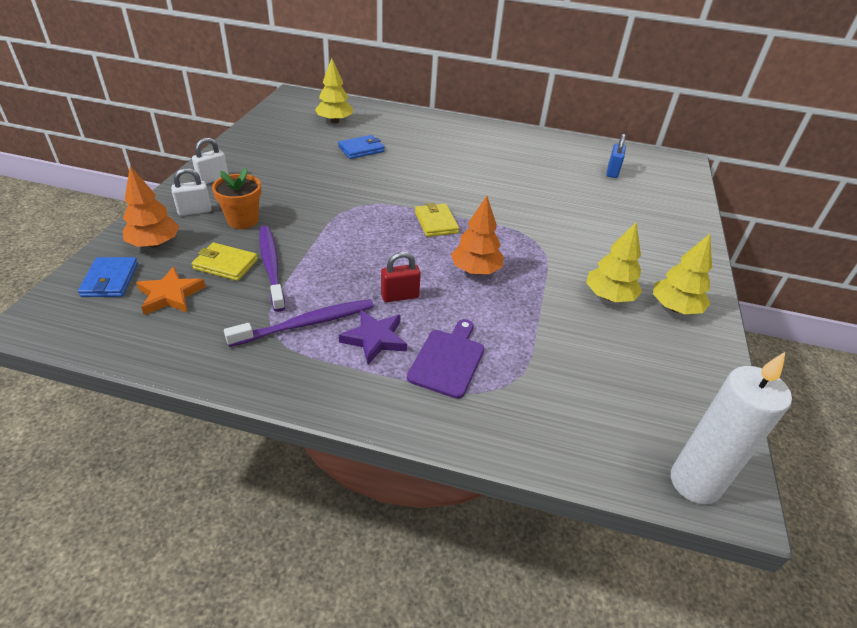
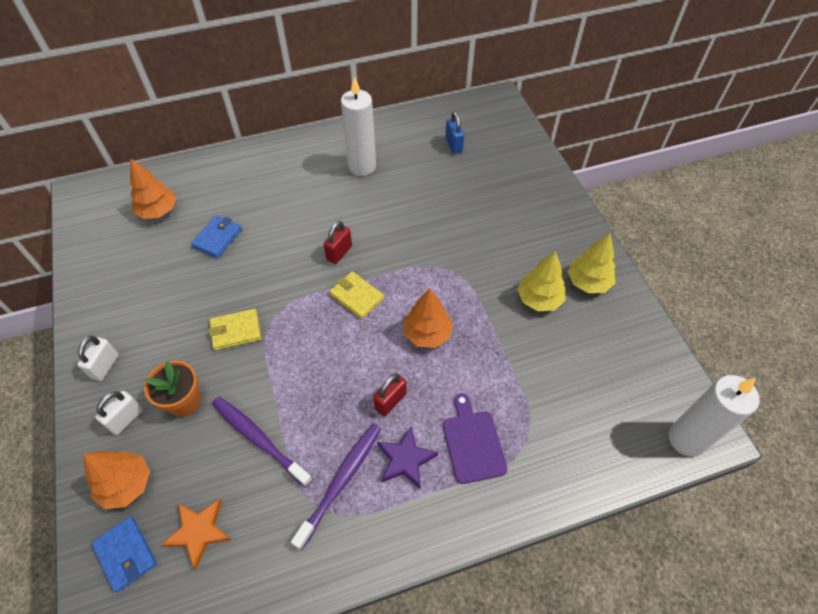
camera: 30 degrees left, 15 degrees up
(225, 264) = (216, 464): yellow wallet -> yellow wallet (236, 331)
(335, 121) = (158, 211): yellow tree -> orange tree
(447, 193) = (339, 253): none -> red padlock
(516, 155) = (362, 166): none -> white candle

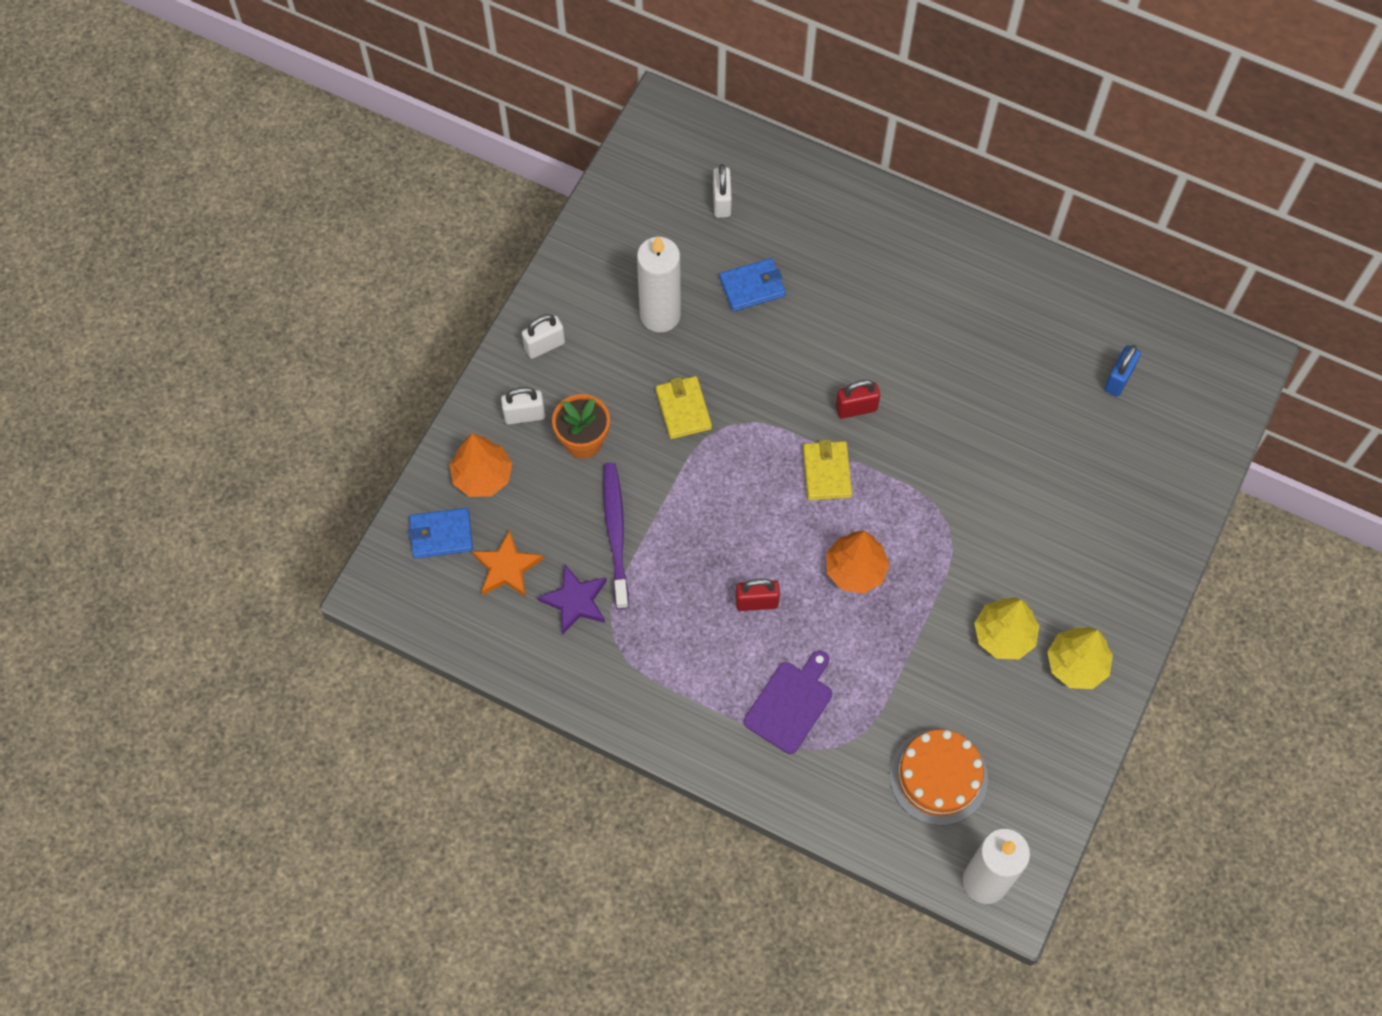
camera: 45 degrees right, 10 degrees up
(126, 554) = (441, 534): blue wallet -> blue wallet turned 75 degrees clockwise
(158, 211) = (721, 202): orange tree -> white padlock
(236, 331) = (683, 409): yellow wallet -> yellow wallet turned 45 degrees clockwise
(341, 481) = (650, 631): purple toothbrush -> none
(362, 166) = (983, 321): white candle -> white candle (660, 315)
(405, 460) = (719, 663): purple star -> purple star (575, 601)
(596, 404) = (938, 777): none -> orange cake

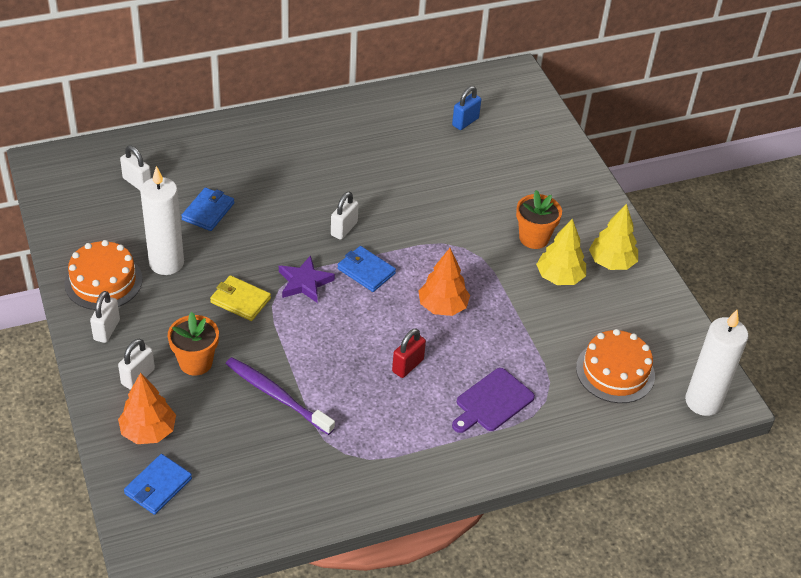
camera: 50 degrees left, 20 degrees down
(507, 568) = (227, 469): orange star -> none
(575, 601) = (296, 452): purple star -> purple star (304, 282)
(589, 291) = (103, 281): none -> orange cake
(790, 704) = (492, 402): purple cutting board -> purple cutting board turned 120 degrees counterclockwise
(826, 472) = (366, 271): yellow wallet -> blue wallet
(856, 408) = (344, 229): red padlock -> white padlock
(1029, 572) = (534, 238): none -> orange flower pot
(1118, 379) = (465, 122): blue padlock -> blue padlock turned 60 degrees clockwise

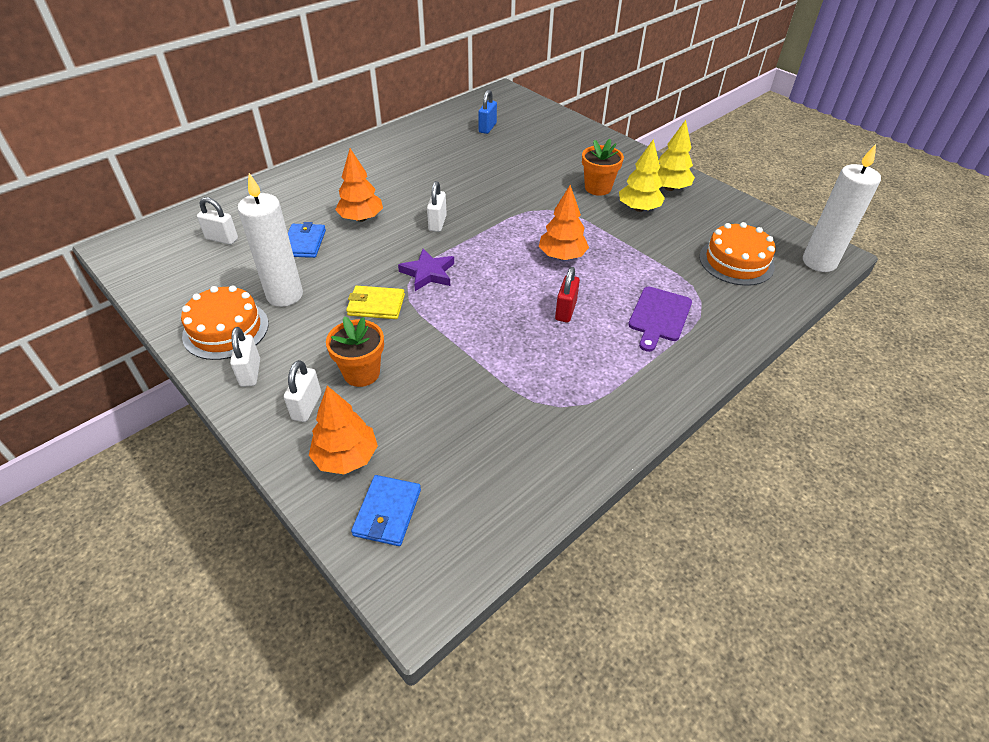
camera: 20 degrees left, 0 degrees up
(274, 199) = (361, 218): none -> orange tree
(276, 395) = (461, 376): purple toothbrush -> none
(366, 271) = (478, 249): blue wallet -> none

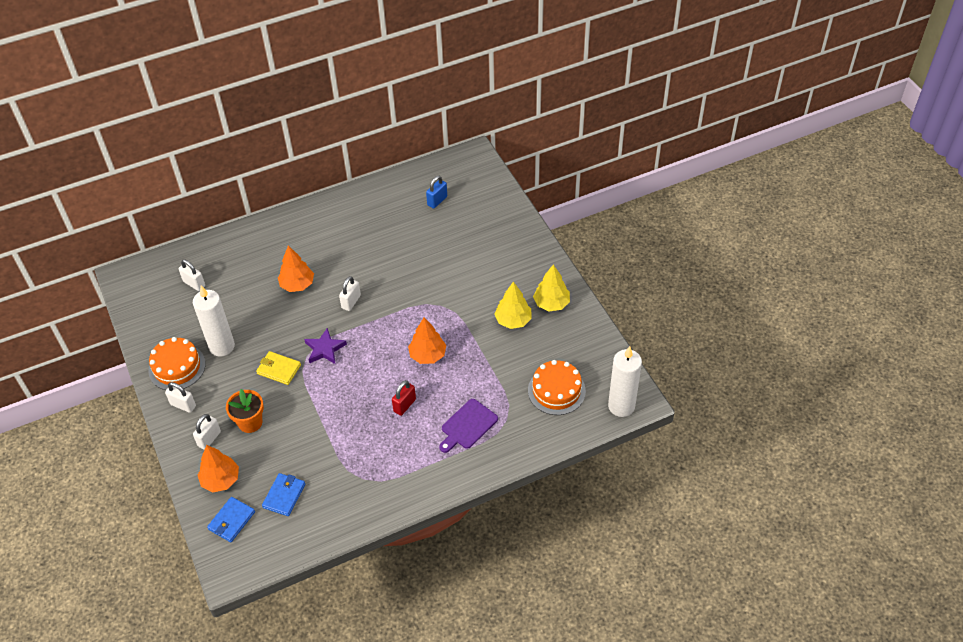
camera: 20 degrees right, 5 degrees up
(250, 373) = (183, 405): white padlock -> white padlock turned 75 degrees counterclockwise
(304, 243) = (249, 301): blue wallet -> blue wallet (284, 496)
(598, 188) = (493, 291): orange flower pot -> none

